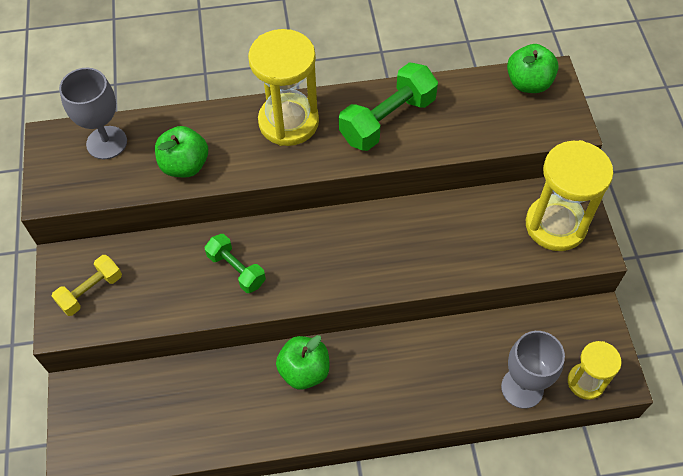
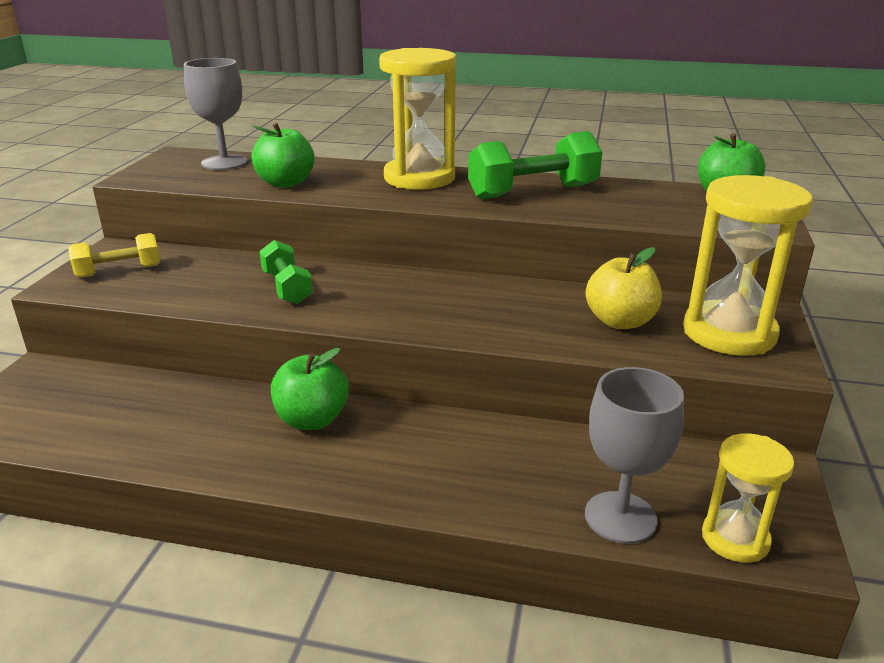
camera: 20 degrees right, 30 degrees down
(484, 234) = (620, 321): none -> yellow apple

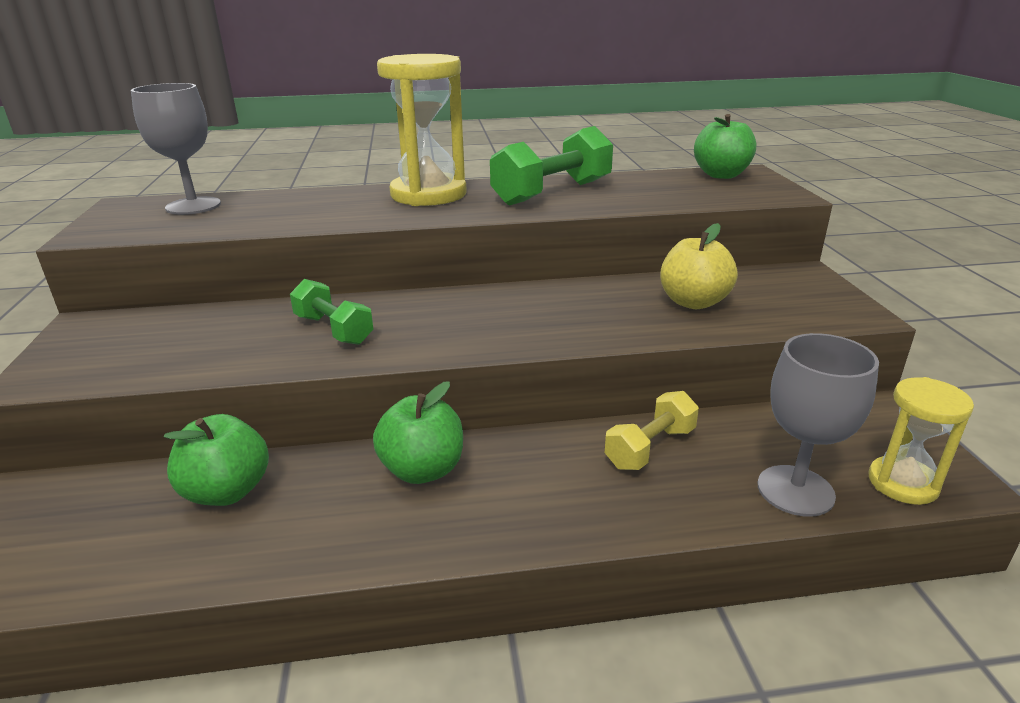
camera: 20 degrees left, 0 degrees up
(119, 271) = (107, 348): yellow dumbbell -> yellow dumbbell (650, 448)
(286, 183) = (286, 217): green apple -> green apple (227, 491)
(729, 333) = (791, 295): yellow hourglass -> none

